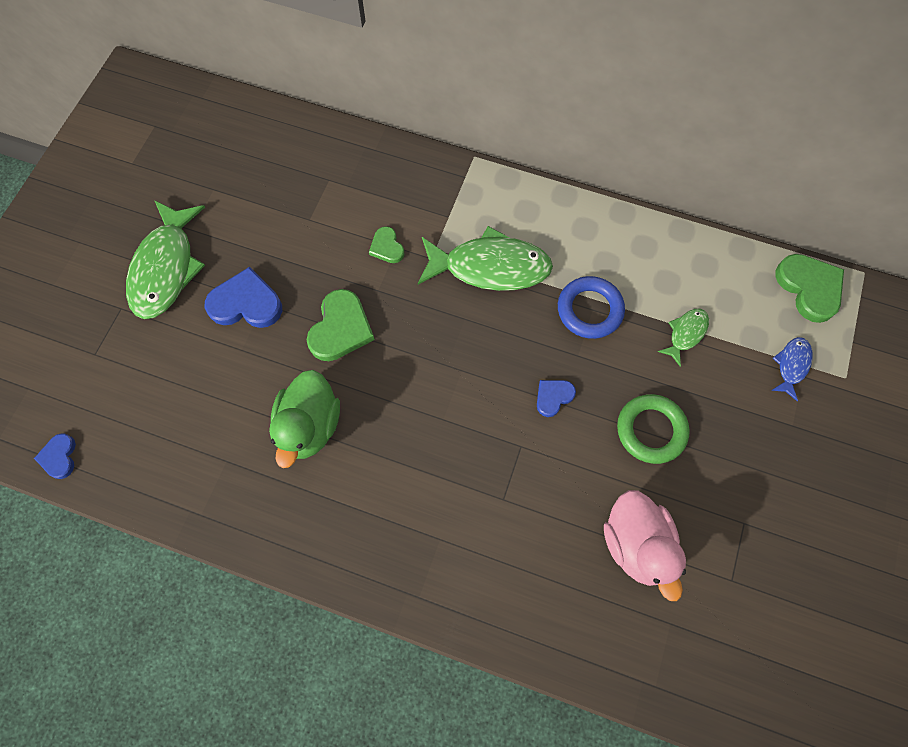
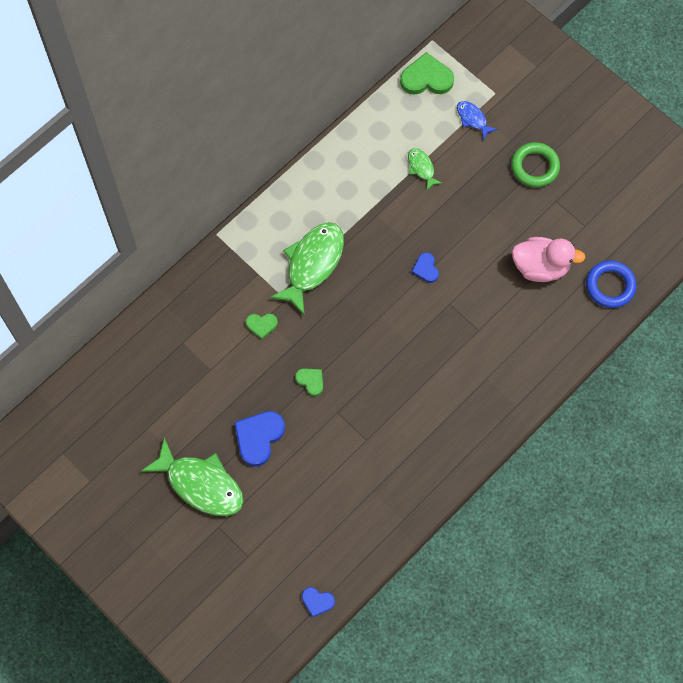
camera: 65 degrees left, 0 degrees up
(309, 426) = (373, 428): green duck -> none
(341, 328) = (310, 381): green heart -> green heart, size x0.56
(589, 310) = (376, 217): blue ring -> blue ring (610, 286)
(651, 430) = (475, 222): green ring -> green ring (534, 167)

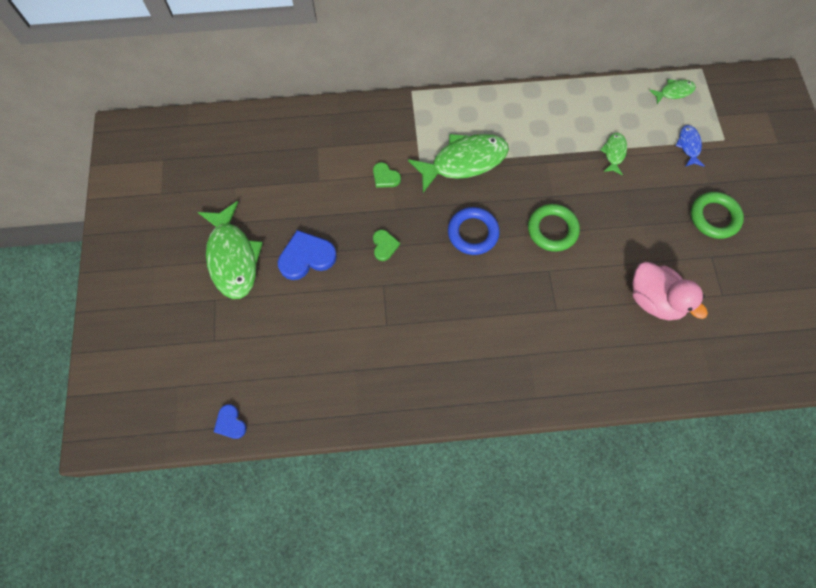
camera: 40 degrees right, 0 degrees up
(426, 78) = (674, 92): green heart -> green fish
(426, 269) = (552, 229): blue heart -> green ring
(610, 286) = (707, 362): blue ring -> blue ring (473, 233)

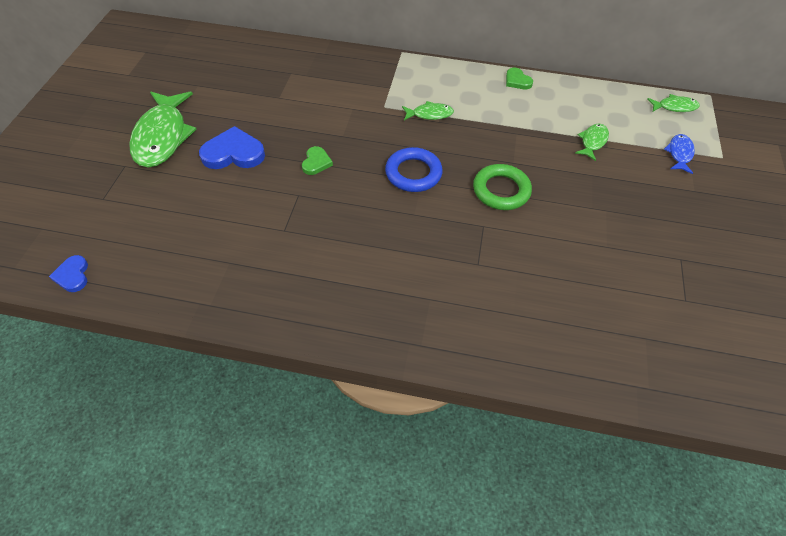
camera: 15 degrees right, 15 degrees down
(385, 177) = (345, 109): green heart -> green heart (517, 81)
(464, 161) = (430, 114): green fish -> green fish, size x0.48
(654, 299) = (598, 283): pink duck -> none
(714, 217) = (693, 223): green ring -> none

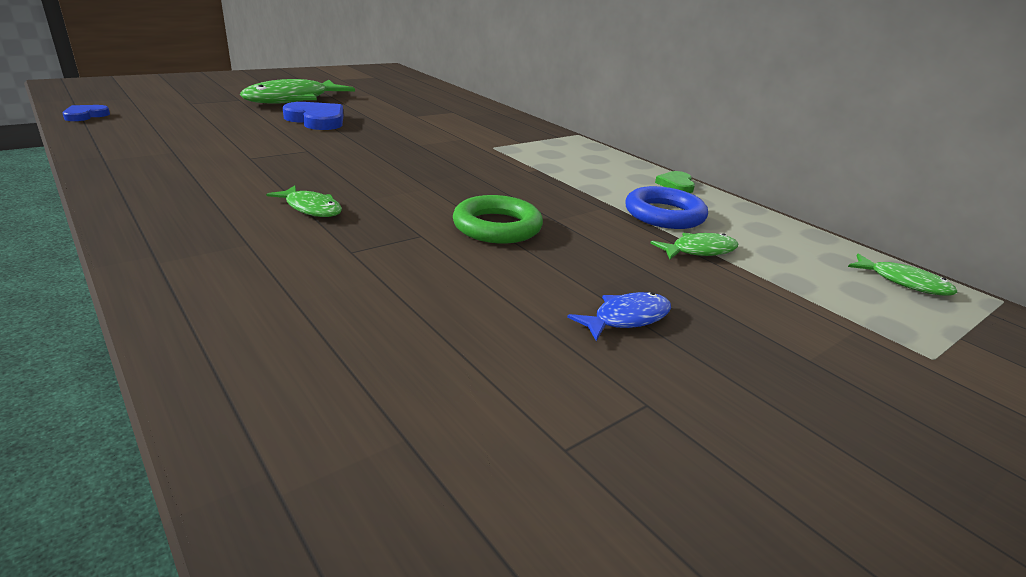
camera: 40 degrees right, 25 degrees down
(316, 162) = (363, 145): green heart -> none
(413, 173) = (430, 181): blue ring -> blue ring (664, 214)
(430, 114) = (528, 165): green fish -> green fish (311, 208)
(679, 153) = (840, 317): blue fish -> blue fish (626, 318)

